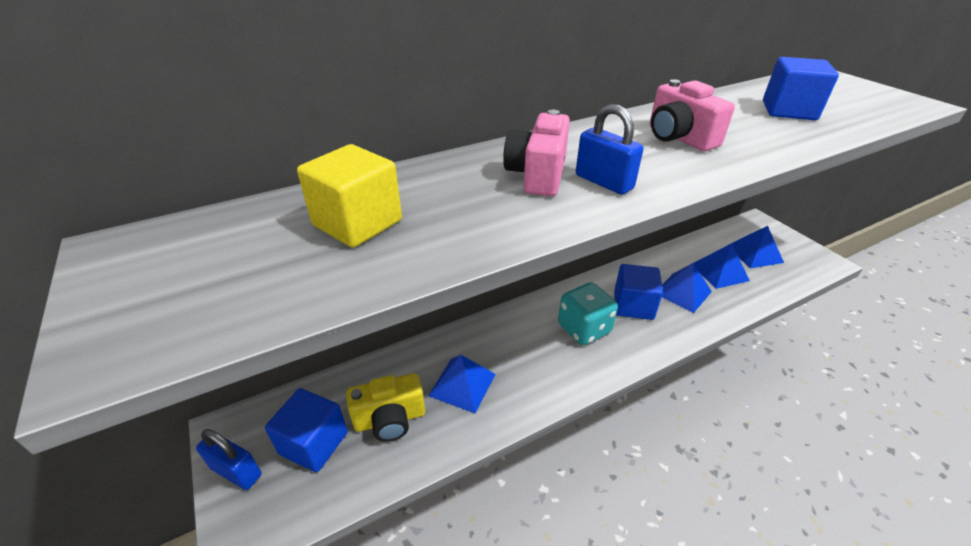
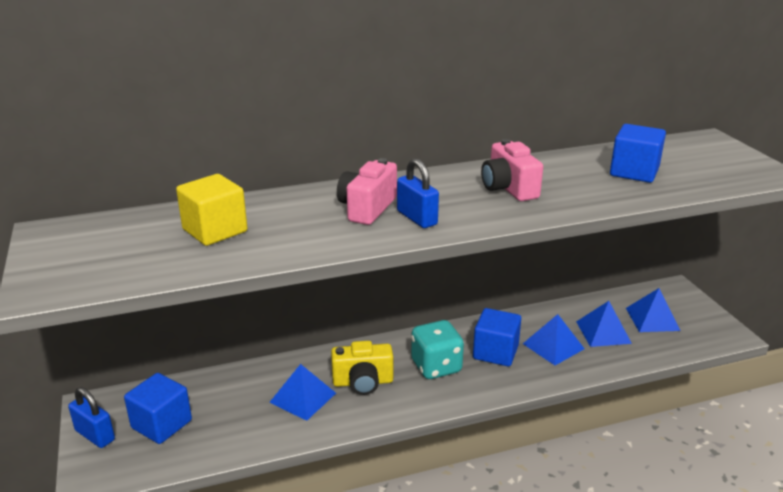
camera: 10 degrees right, 10 degrees down
(390, 419) = (230, 415): yellow camera -> yellow camera (363, 382)

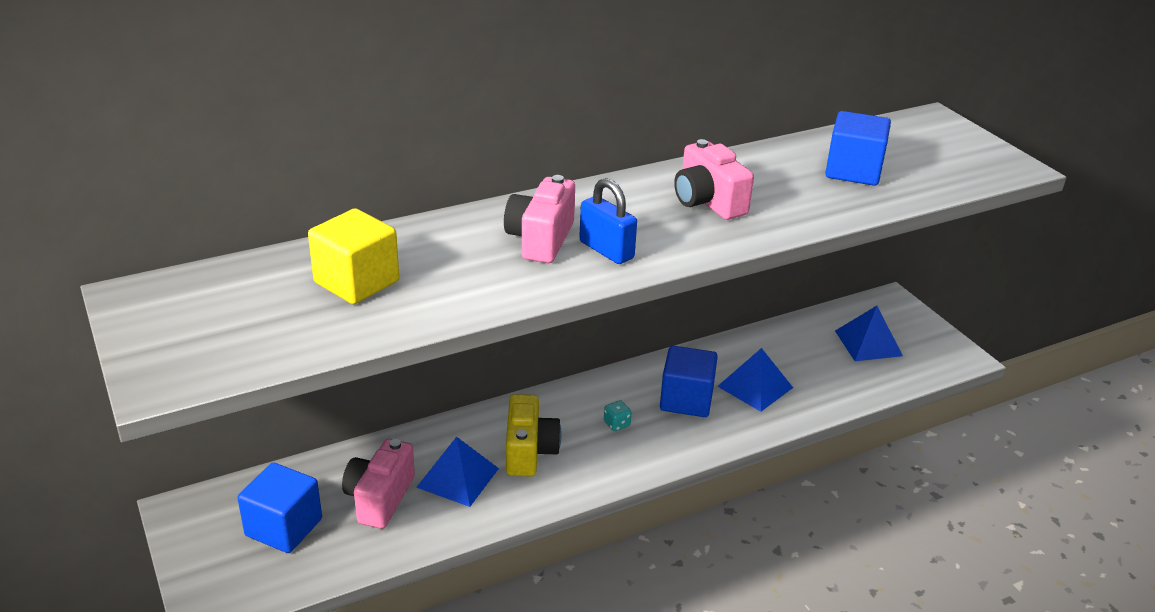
camera: 10 degrees left, 5 degrees up
(95, 435) = (199, 549): blue padlock -> none
(239, 408) = (379, 498): none -> pink camera
(363, 382) = (529, 451): yellow camera -> yellow camera turned 75 degrees counterclockwise
(436, 366) = (616, 424): turquoise dice -> turquoise dice, size x0.41
(603, 332) = (812, 364): blue pyramid -> none

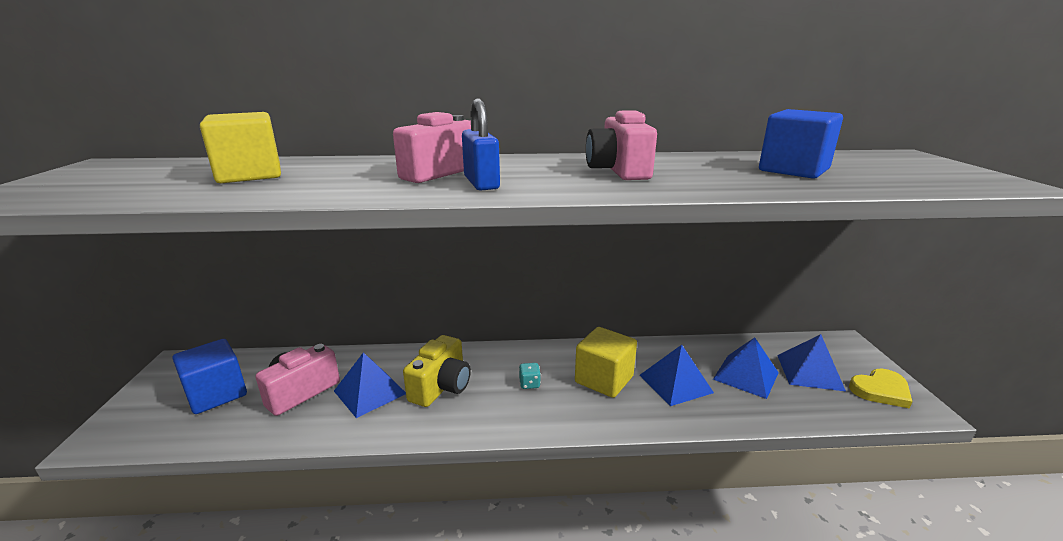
camera: 25 degrees right, 10 degrees down
(686, 400) = (604, 379): blue cube -> yellow cube
(814, 361) = (745, 375): none -> blue pyramid
(930, 347) = (880, 390): none -> yellow heart

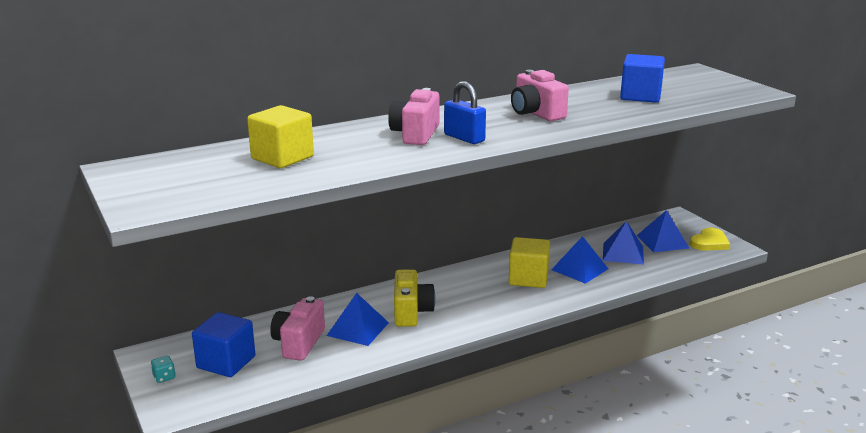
camera: 25 degrees left, 0 degrees up
(529, 384) = (476, 294): turquoise dice -> turquoise dice (164, 377)

